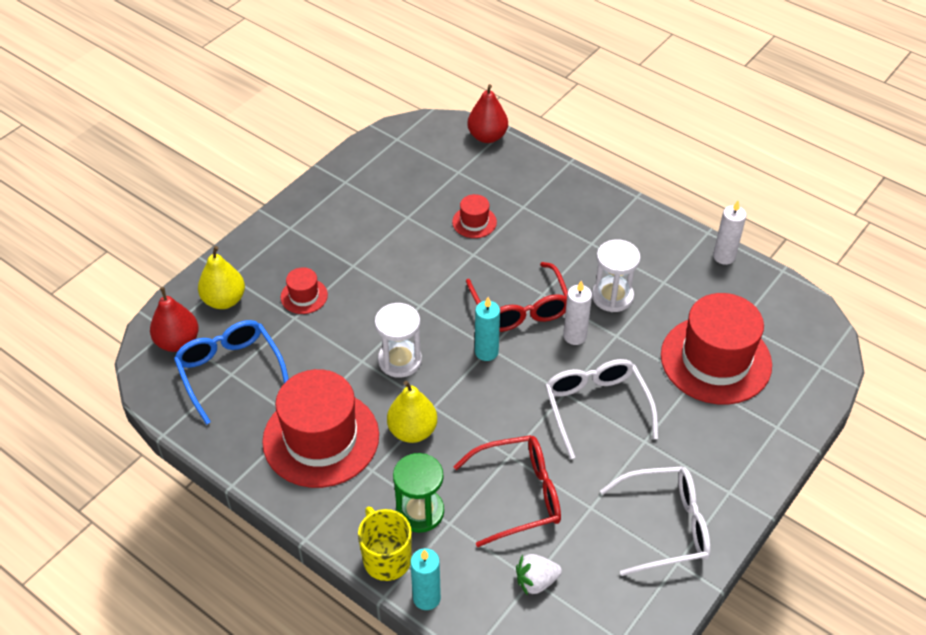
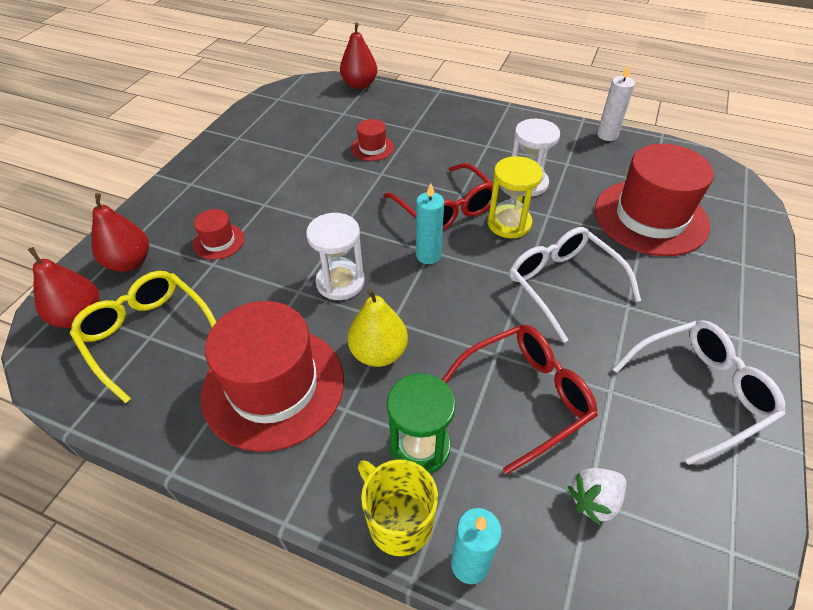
camera: 15 degrees left, 0 degrees up
(224, 300) = (129, 262): yellow pear -> red pear
(230, 371) = (147, 334): blue glasses -> yellow glasses
(574, 336) = (509, 223): white candle -> yellow hourglass

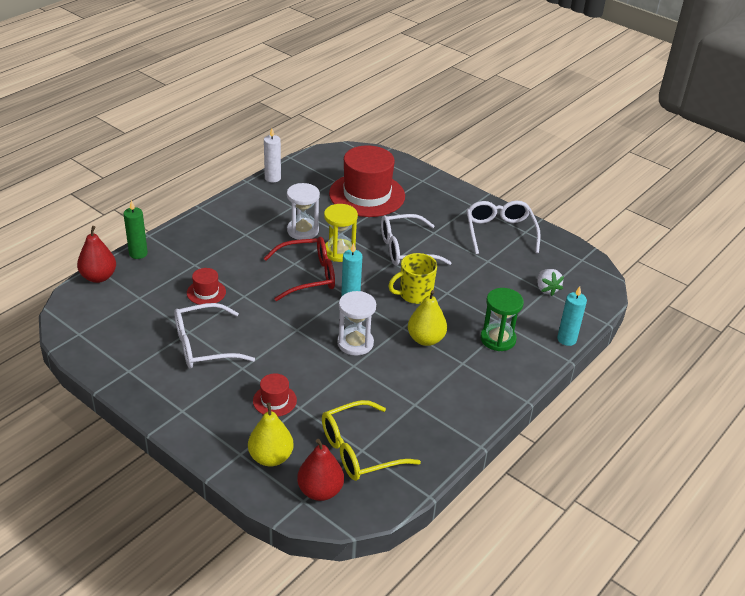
camera: 75 degrees left, 10 degrees down
(129, 262) = (271, 457): red pear -> yellow pear
(273, 386) = (433, 391): red hat -> none
(289, 170) = (203, 346): none -> white glasses
(398, 521) = (538, 358): yellow mug -> yellow mug (414, 294)
(407, 94) = (138, 253): none -> green candle
(526, 396) = (480, 291): red glasses -> none

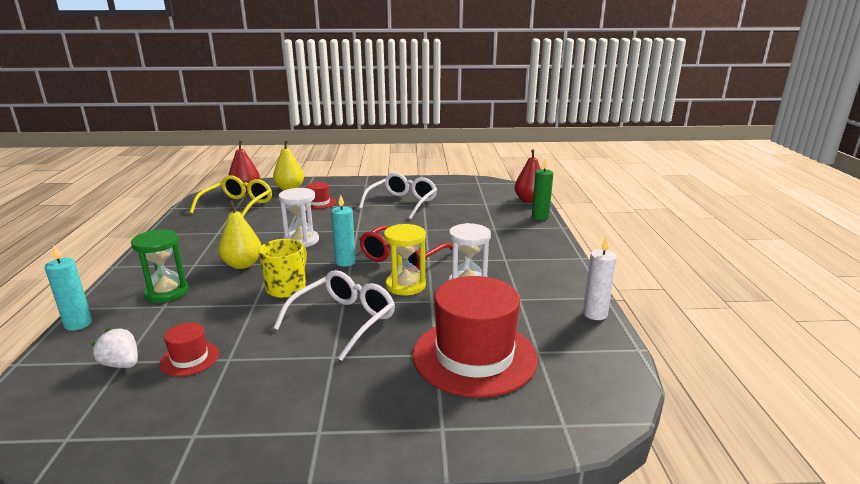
camera: 140 degrees right, 15 degrees down
(206, 292) = (453, 220): red hat -> red hat (189, 358)
(499, 232) = (237, 409): white glasses -> none

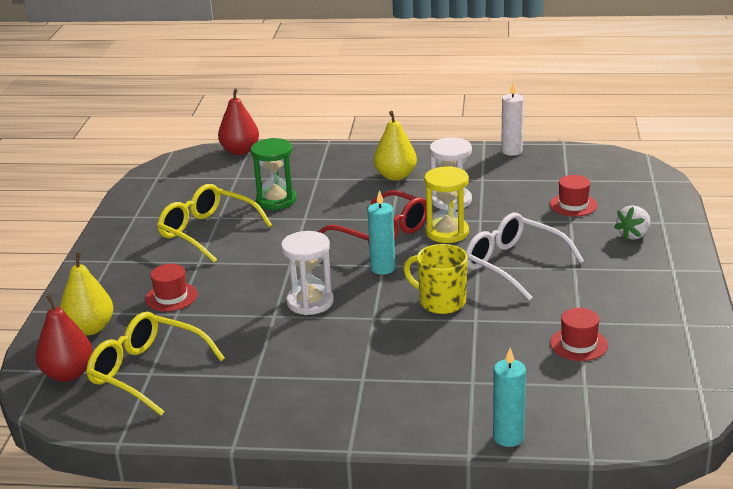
camera: 80 degrees left, 5 degrees up
(121, 364) = (589, 384): white strawberry -> white strawberry (634, 235)
(167, 292) = (437, 386): green hourglass -> green hourglass (276, 200)
(242, 264) = (372, 339): yellow pear -> yellow pear (395, 176)
(402, 203) = (207, 232): white glasses -> yellow glasses
(474, 356) = (573, 205): red hat -> red hat, size x0.45
(540, 217) = (295, 150): green candle -> none

